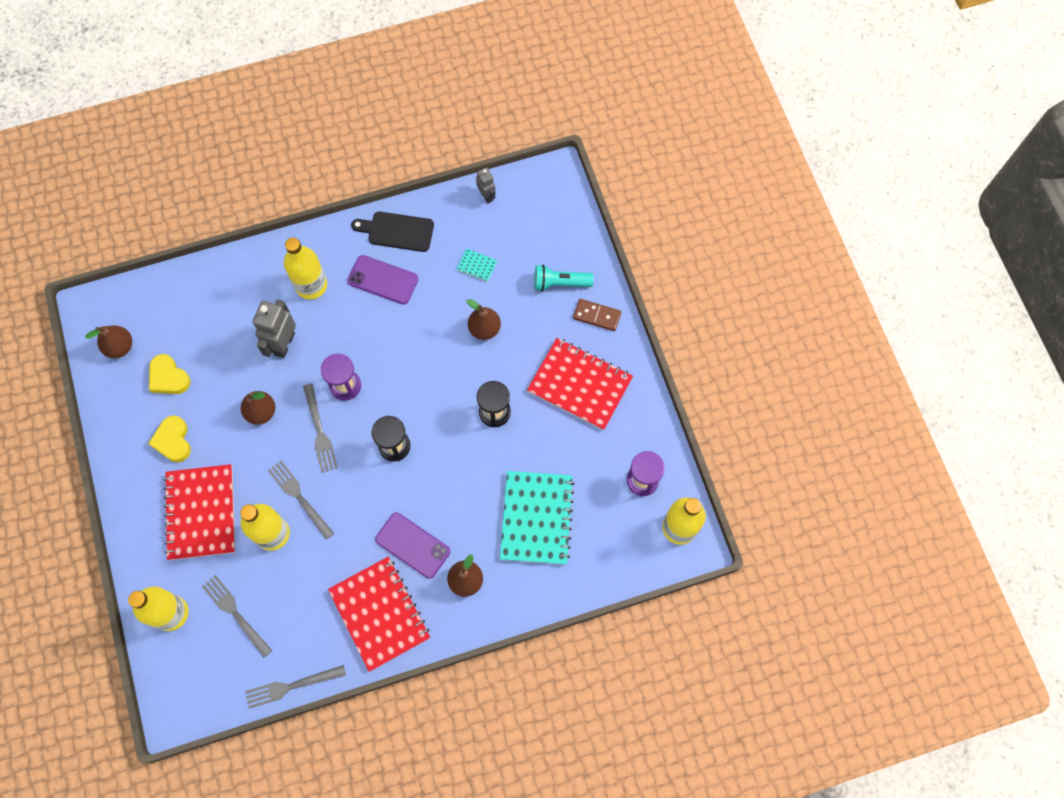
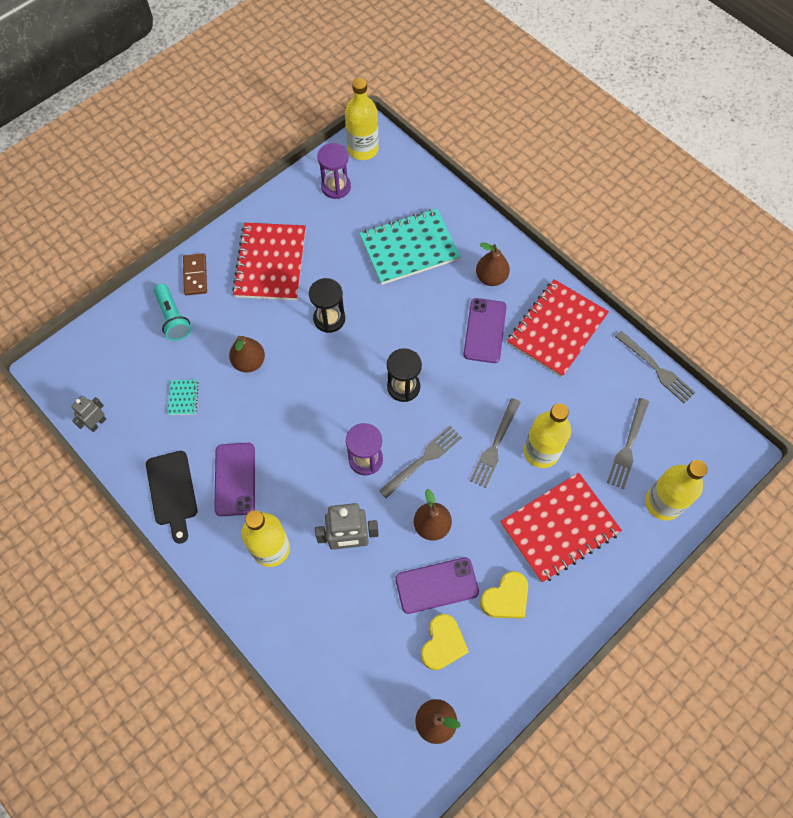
camera: 115 degrees left, 5 degrees down
(213, 393) = (436, 585): none -> purple phone

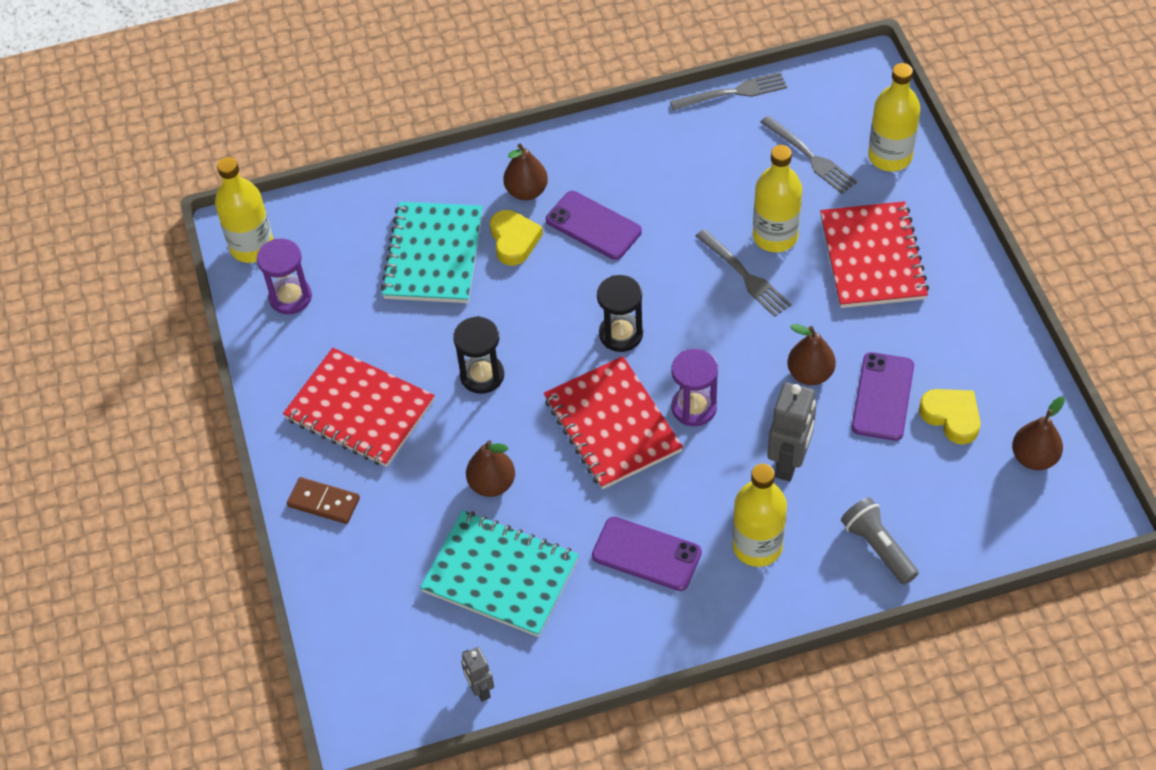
camera: 60 degrees left, 10 degrees down
(172, 492) = (627, 630): black cutting board -> none
(173, 318) = (373, 549): turquoise flashlight -> none
(183, 398) = (500, 575): turquoise notebook -> turquoise notebook, size x2.45
(304, 633) = (878, 547): none -> grey flashlight
(423, 459) = (725, 350): grey fork -> none
(506, 598) = (927, 338): yellow heart -> yellow heart (514, 240)
(557, 329) = (632, 158): red notebook -> red notebook (612, 425)

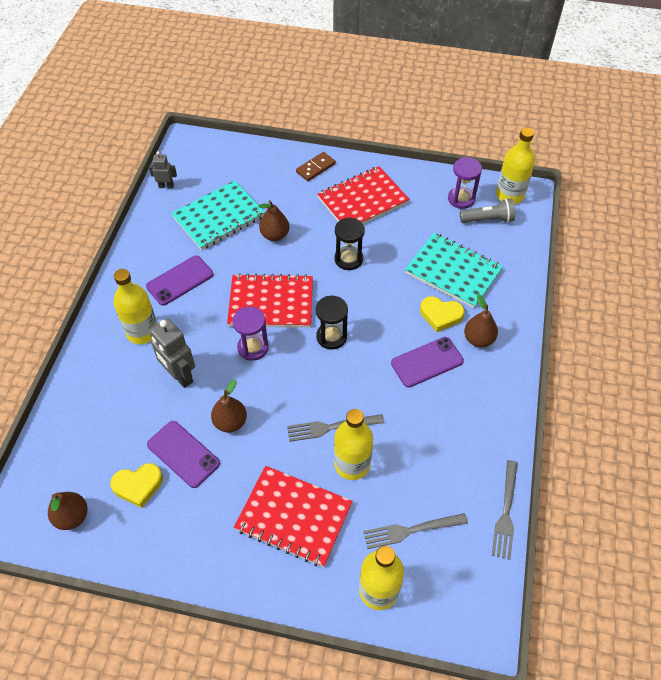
camera: 115 degrees right, 0 degrees up
(878, 547) = (91, 389): grey flashlight -> grey flashlight (488, 219)

